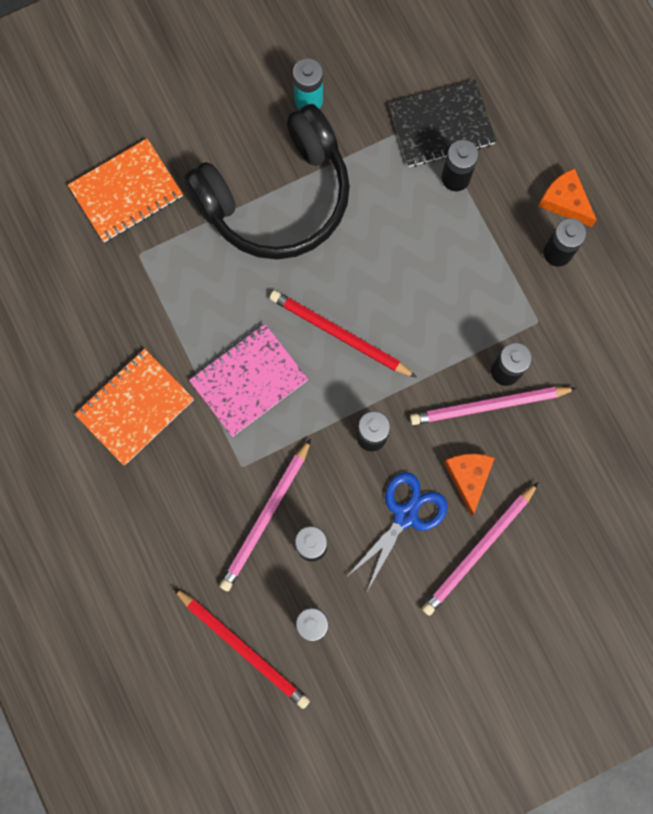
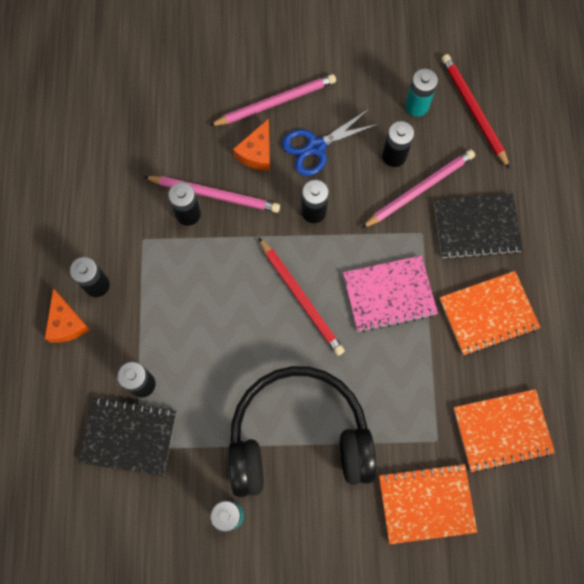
camera: 155 degrees left, 5 degrees down
(77, 293) = (502, 430): none -> orange notebook
(184, 501) = (476, 227): none -> black notebook

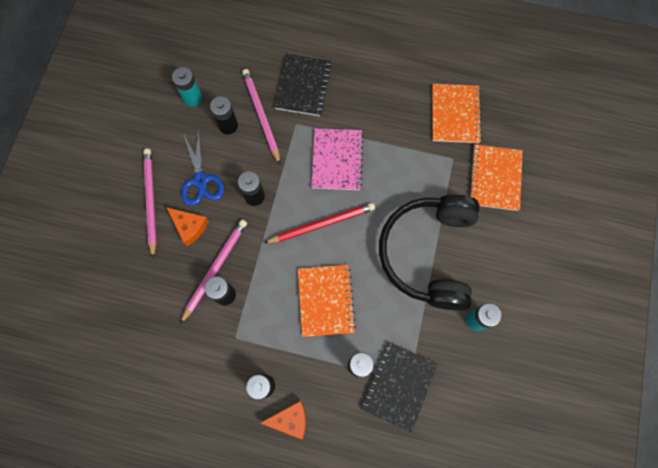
camera: 75 degrees left, 0 degrees up
(473, 111) = (211, 61): red pencil -> none
(488, 313) = (370, 98): orange notebook -> orange notebook (325, 300)

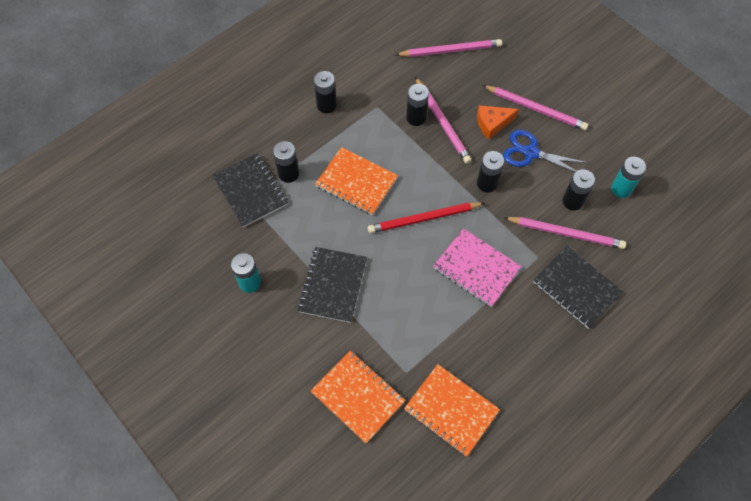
camera: 125 degrees right, 10 degrees down
(125, 313) = (450, 50): none -> pink pencil
(290, 419) = (289, 108): orange cheese -> none
(322, 224) = (424, 219): red pencil -> red pencil turned 60 degrees clockwise
(429, 254) = (333, 285): black headphones -> black notebook

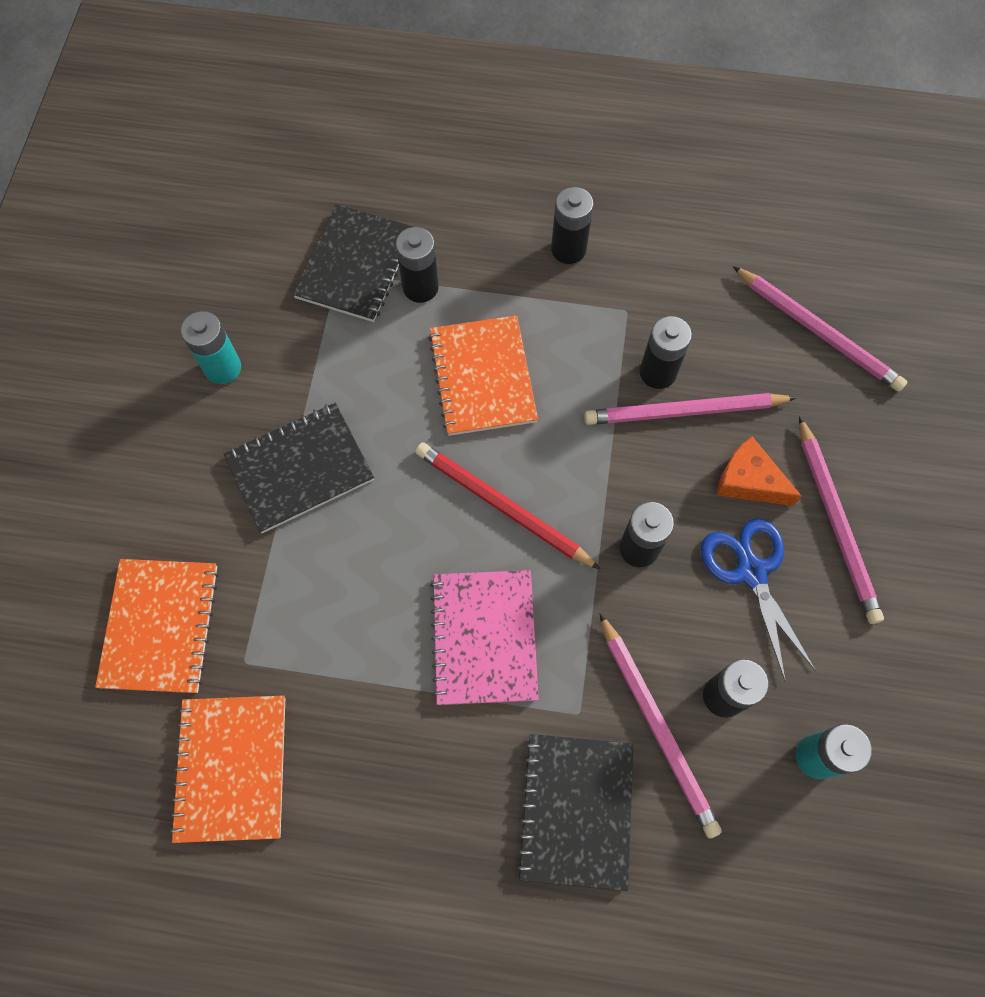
camera: 50 degrees right, 5 degrees up
(442, 122) = (684, 412): pink pencil -> pink pencil turned 60 degrees clockwise

